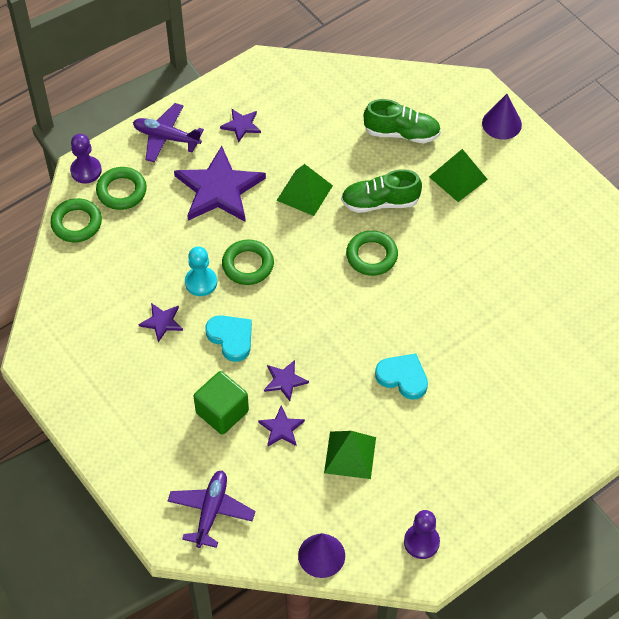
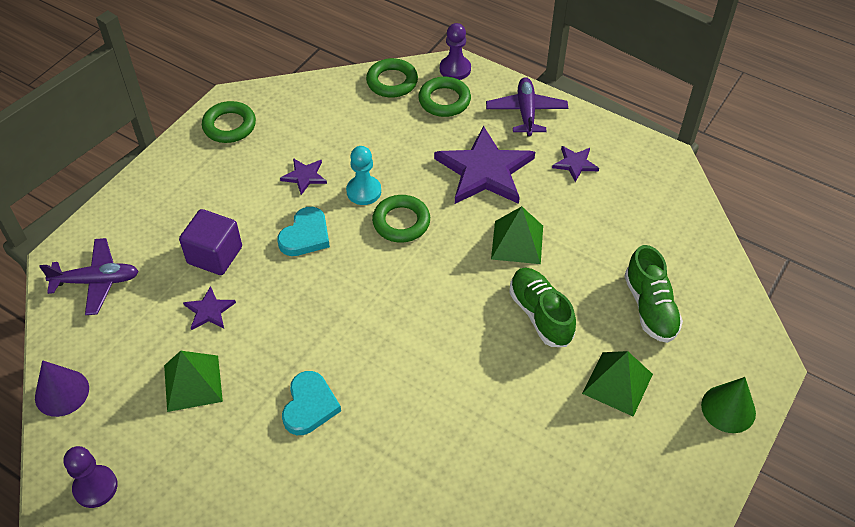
camera: 70 degrees right, 5 degrees down
(222, 412) = (215, 255): green cube -> purple cube
(285, 381) = (269, 296): purple star -> none
(371, 256) = (462, 328): green ring -> green ring (229, 126)
(501, 123) = (728, 408): purple cone -> green cone

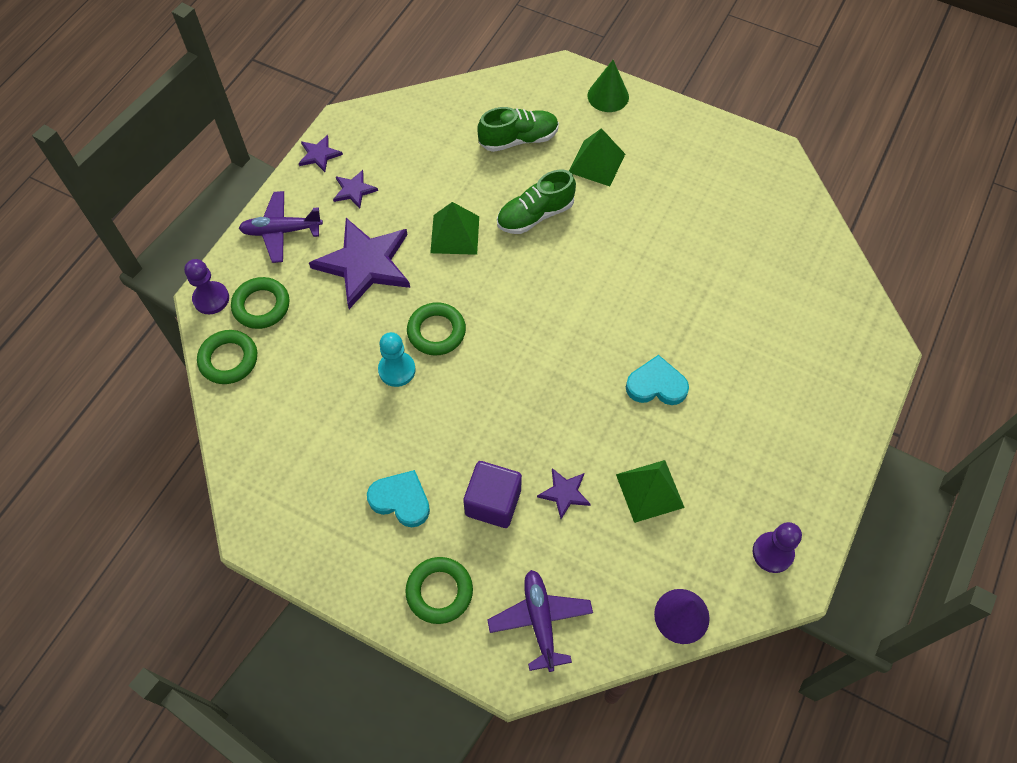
camera: 95 degrees left, 10 degrees up
(229, 126) = (297, 526): green ring -> green ring (439, 591)
(304, 176) = (377, 430): purple star -> purple star (319, 155)
(305, 235) = (460, 417): turquoise heart -> turquoise heart (401, 500)

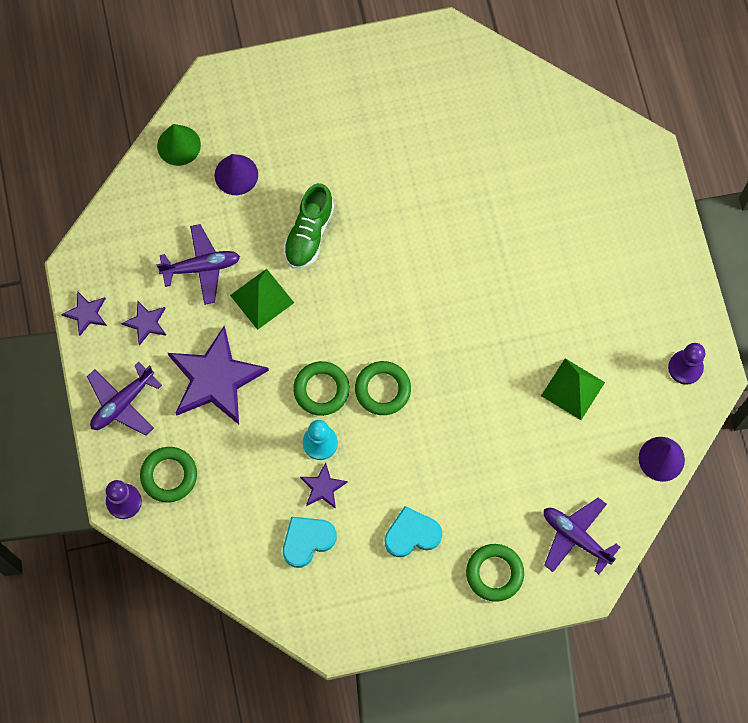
camera: 40 degrees left, 10 degrees up
(229, 359) = (187, 536): green ring -> green ring (382, 389)
(431, 182) = (201, 267): none -> purple plane
(493, 502) = (476, 484): purple cube -> none
(518, 139) = (236, 174): green shoe -> purple cone
(564, 493) = (518, 437): purple star -> purple star (323, 487)
(596, 163) = (316, 149): green pyramid -> none
(608, 96) = (272, 78): green cone -> green cone (179, 145)
(656, 385) = (514, 305): turquoise heart -> turquoise heart (307, 541)

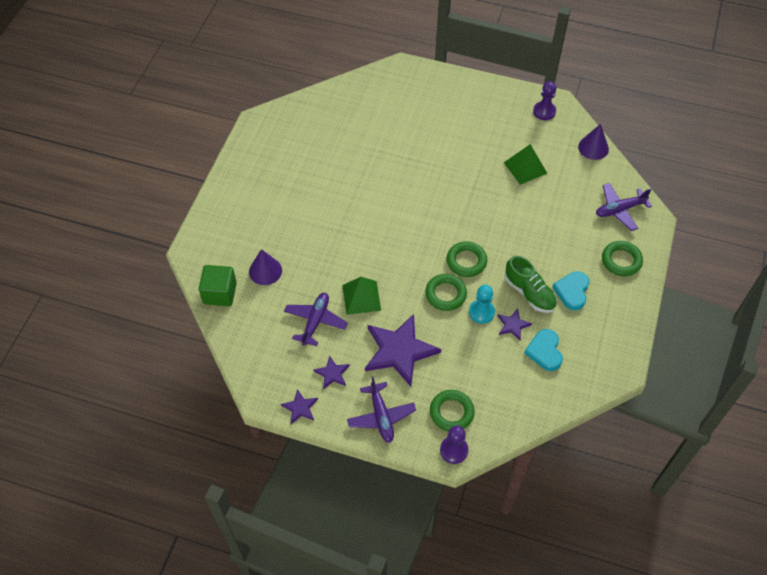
camera: 60 degrees left, 15 degrees down
(179, 145) = (220, 293): green cone -> green cube
(309, 234) = (335, 250): green shoe -> green shoe (529, 293)

